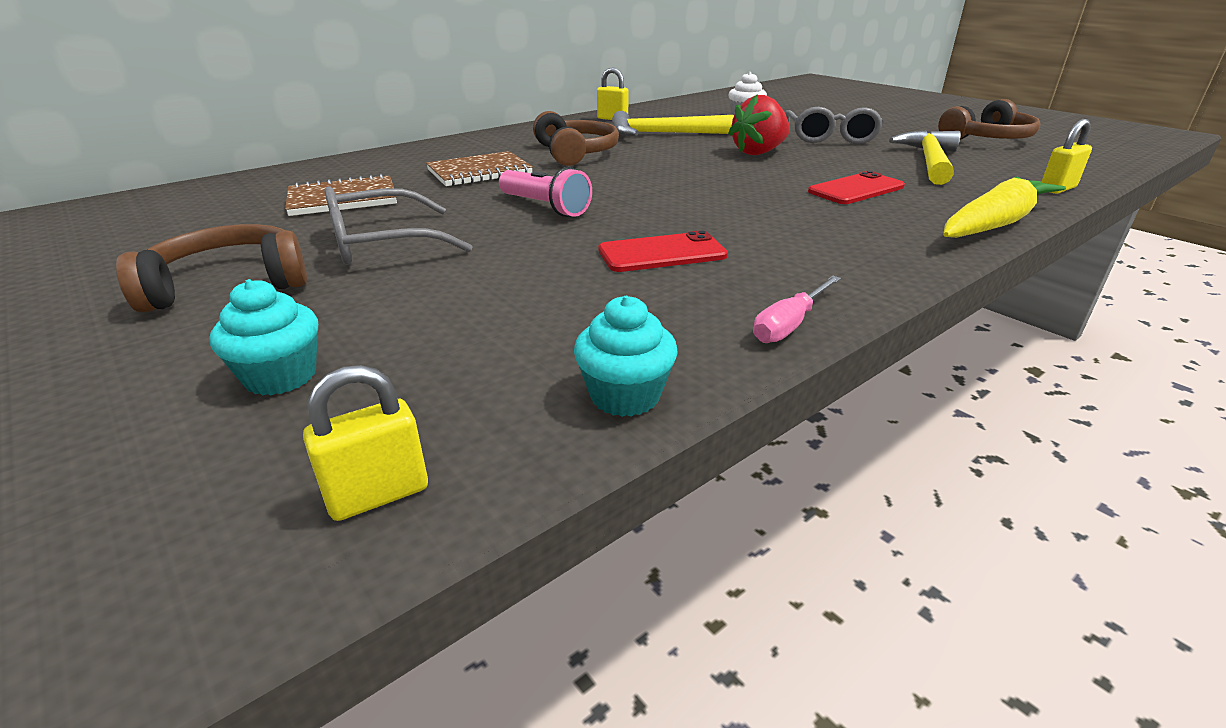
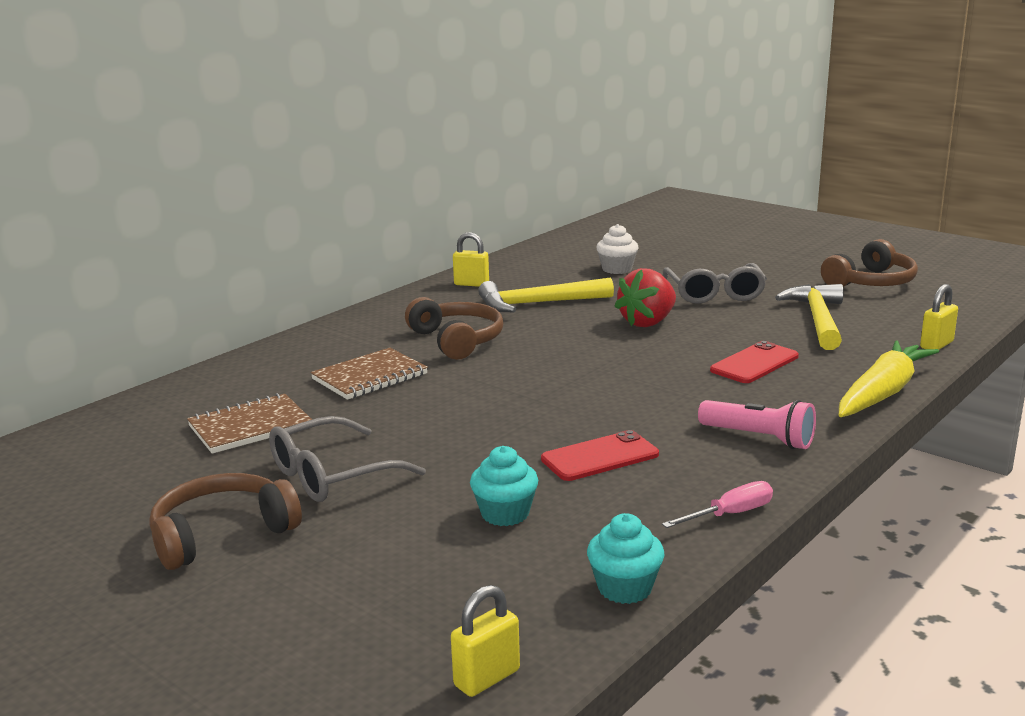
camera: 10 degrees left, 10 degrees down
(281, 376) = (344, 608): turquoise cupcake -> turquoise cupcake (505, 513)
(545, 207) = (464, 416): pink flashlight -> pink flashlight (759, 438)
(789, 325) = (730, 514): pink screwdriver -> pink screwdriver turned 150 degrees counterclockwise

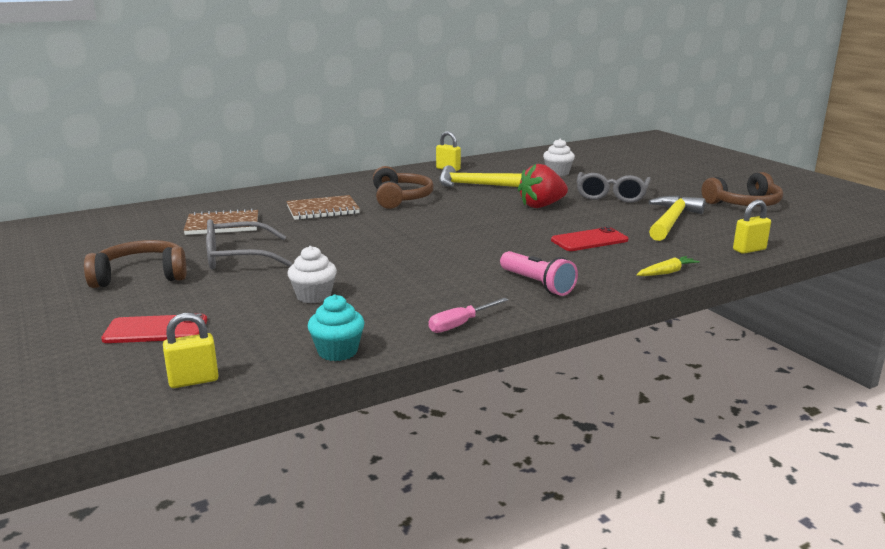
camera: 20 degrees right, 0 degrees up
(505, 513) = (313, 296): turquoise cupcake -> white cupcake
(600, 457) = (413, 276): red phone -> red phone (156, 330)
(730, 514) = (460, 324): pink screwdriver -> pink screwdriver turned 150 degrees clockwise
(883, 393) = (667, 272): yellow carrot -> yellow carrot, size x0.48

